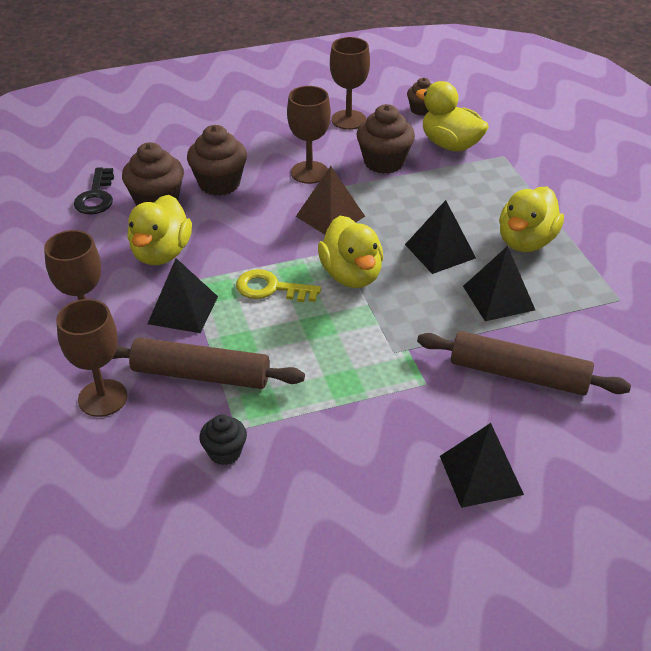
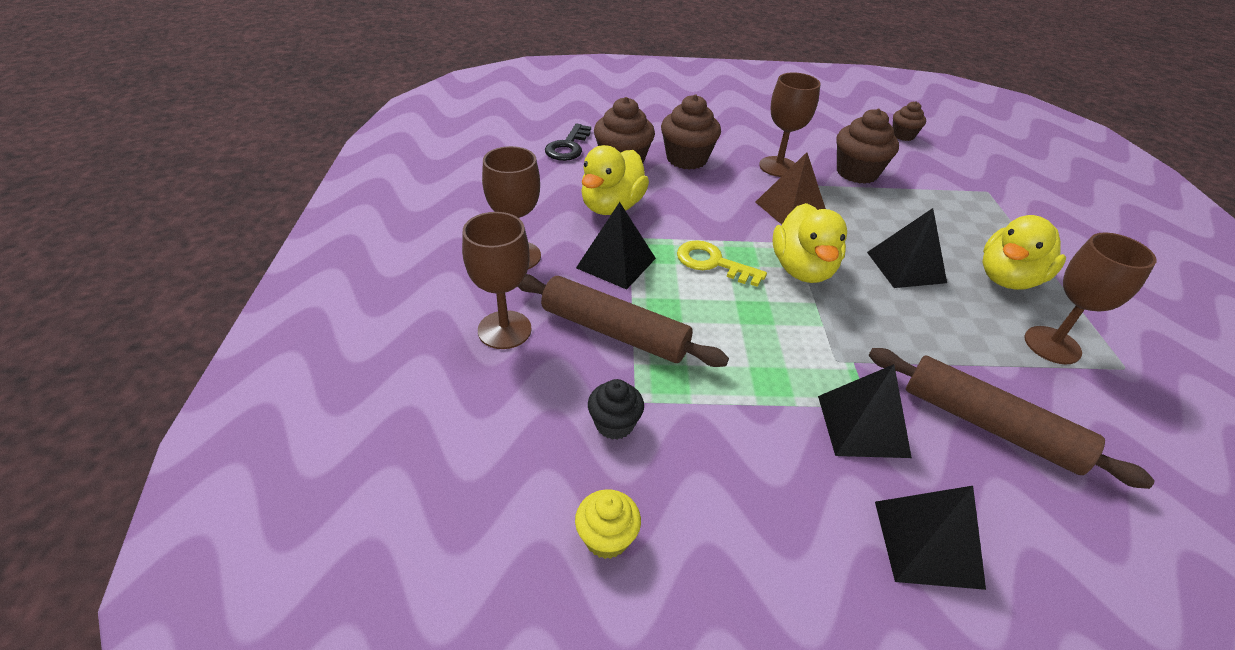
camera: 15 degrees right, 0 degrees up
(244, 538) = (606, 538): none -> yellow cupcake
(348, 120) = (827, 130): brown goblet -> brown goblet (1052, 345)
(450, 145) = (930, 170): yellow duck -> none
(498, 298) = (970, 331): black pyramid -> black pyramid (862, 426)

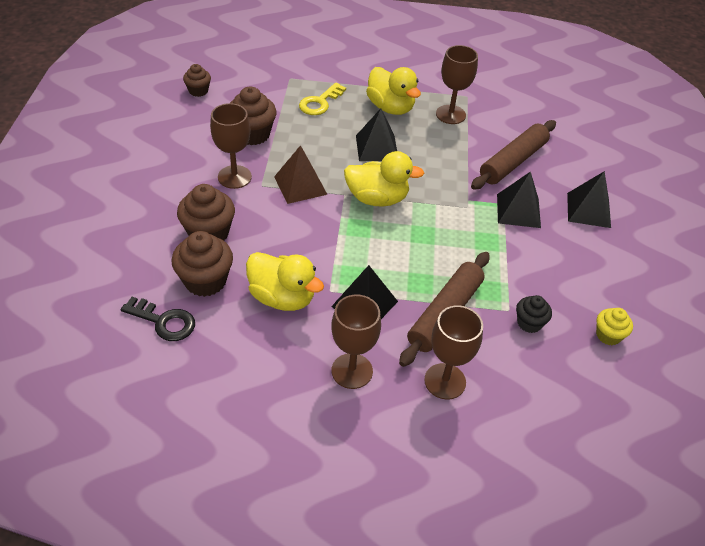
camera: 85 degrees left, 5 degrees up
(712, 263) = (367, 245): yellow key -> yellow key (320, 102)

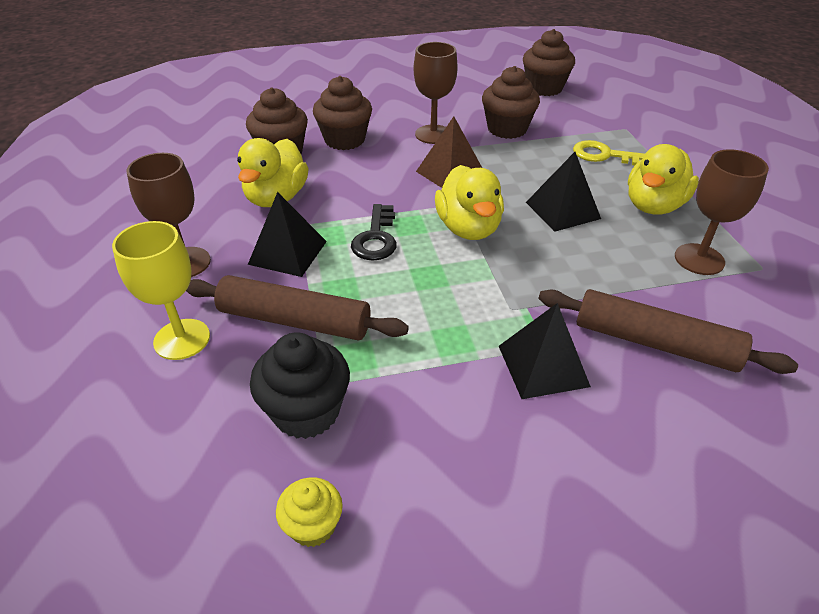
camera: 75 degrees right, 5 degrees down
(164, 321) = (224, 145): black key -> black key (376, 238)
(198, 91) = (544, 88): brown cupcake -> brown cupcake, size x1.70
(445, 381) = (182, 339): brown goblet -> yellow goblet
(529, 323) = (306, 411): black cupcake -> black cupcake, size x1.70
(588, 210) = (614, 463): black pyramid -> none

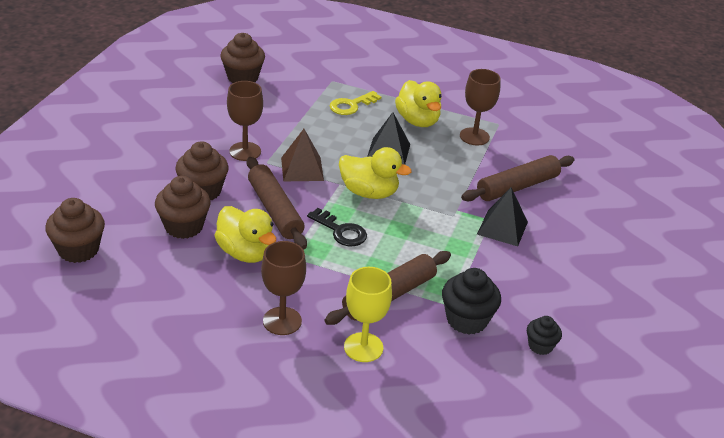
camera: 60 degrees left, 5 degrees down
(288, 252) = (318, 272): black pyramid -> none
(313, 526) = (540, 346): yellow cupcake -> black cupcake
(362, 186) = (274, 210): none -> brown rolling pin
(507, 129) = (276, 120): brown cupcake -> brown cupcake (78, 250)

